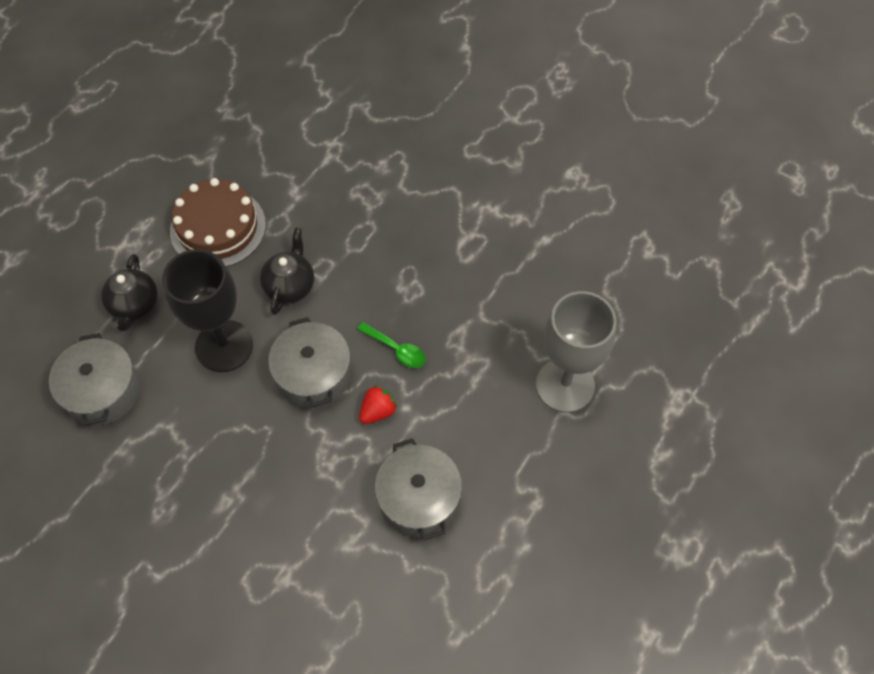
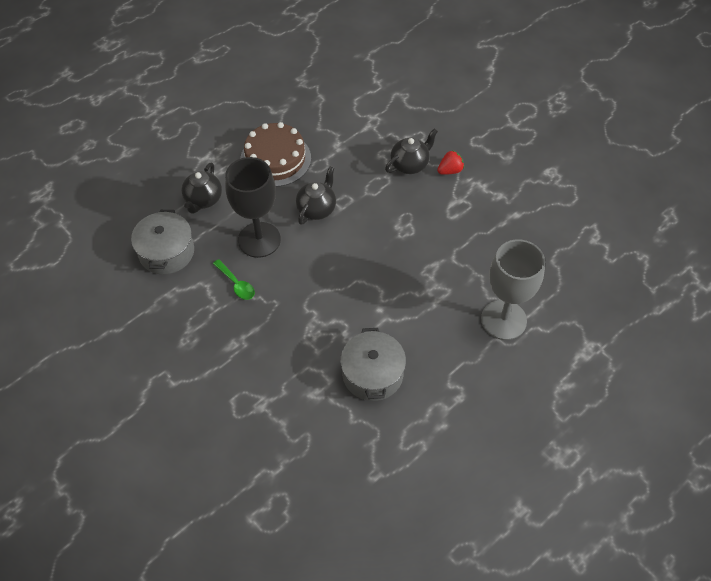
camera: 15 degrees right, 5 degrees down
(313, 375) = (318, 273): grey pot -> none
(378, 411) = (358, 308): red strawberry -> red strawberry (450, 170)
(395, 199) = (410, 164): none -> black teapot
(396, 349) = (383, 268): green spoon -> green spoon (236, 284)

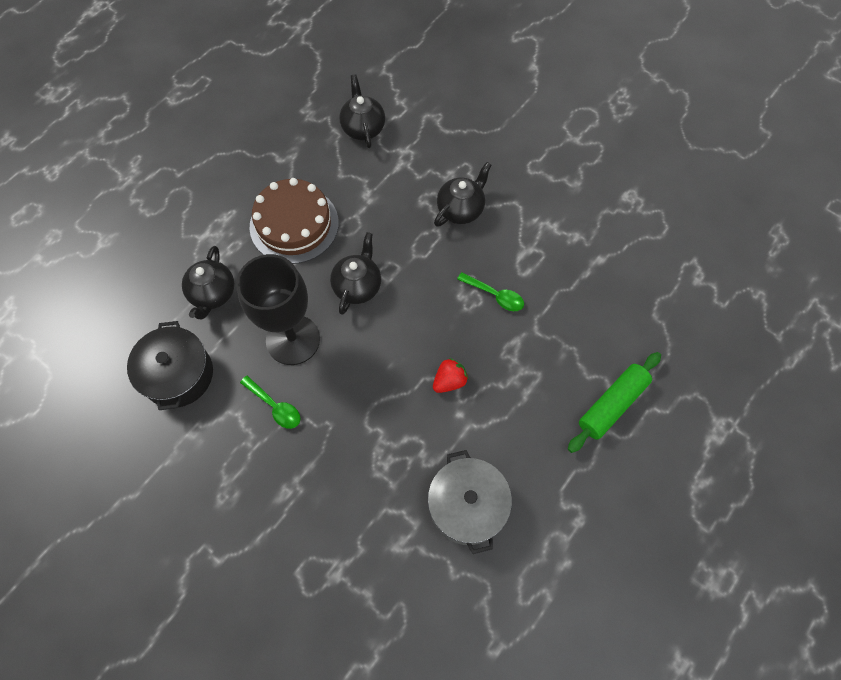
camera: 10 degrees left, 10 degrees up
(166, 252) = (178, 374): grey pot -> black pot
(343, 97) = (363, 128): none -> black teapot
(425, 229) = (495, 295): none -> green spoon
(450, 170) = (510, 211): red strawberry -> red strawberry (449, 381)
(503, 320) = (612, 405): grey goblet -> green rolling pin

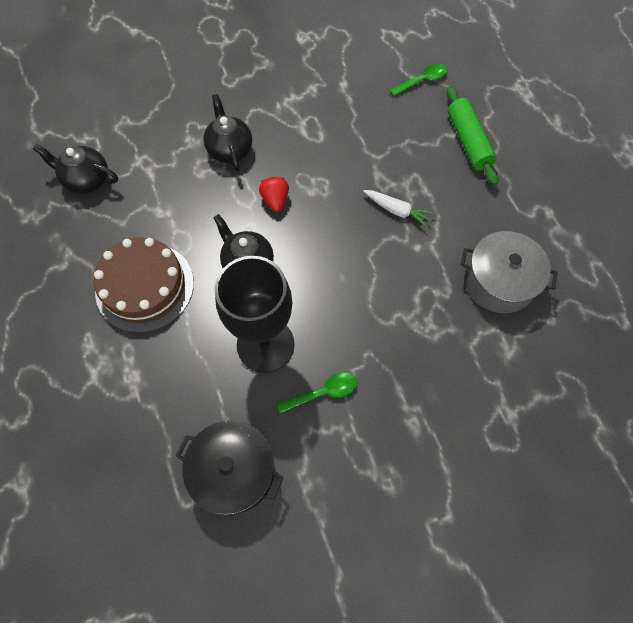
camera: 60 degrees left, 0 degrees up
(213, 294) = (167, 396): black teapot -> none
(449, 381) = (383, 239): red strawberry -> red strawberry (275, 200)
(487, 378) = (397, 211): none -> white carrot
(495, 295) = (327, 167): green spoon -> green spoon (422, 81)

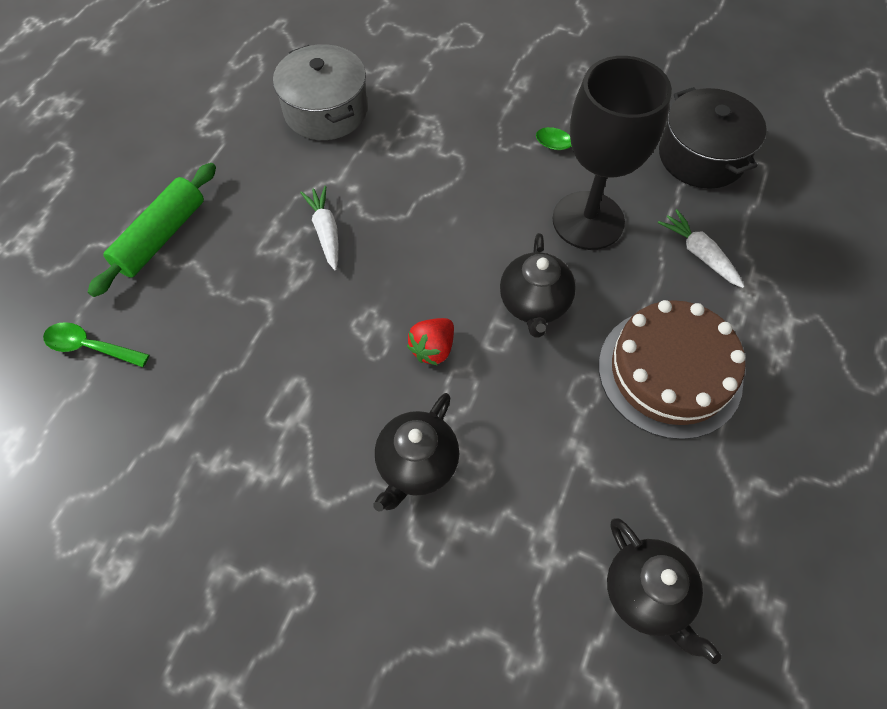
camera: 135 degrees left, 5 degrees down
(179, 380) = (699, 254): none -> white carrot

